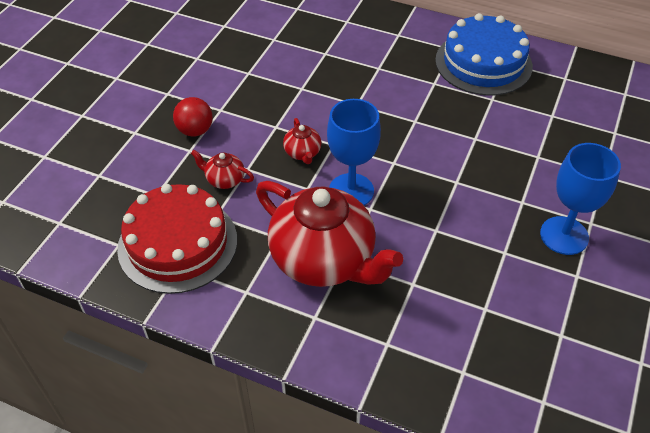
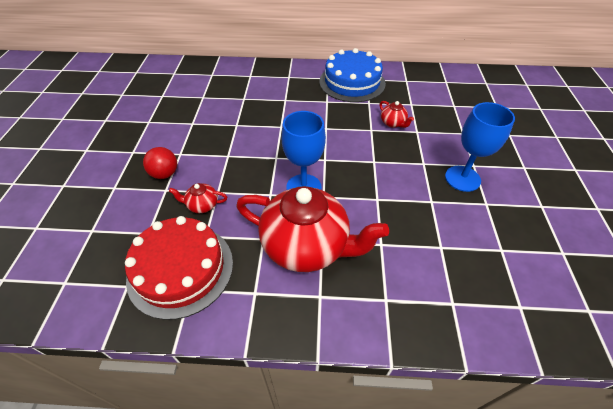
camera: 20 degrees left, 0 degrees up
(302, 153) = (256, 169): red teapot -> red teapot (393, 123)

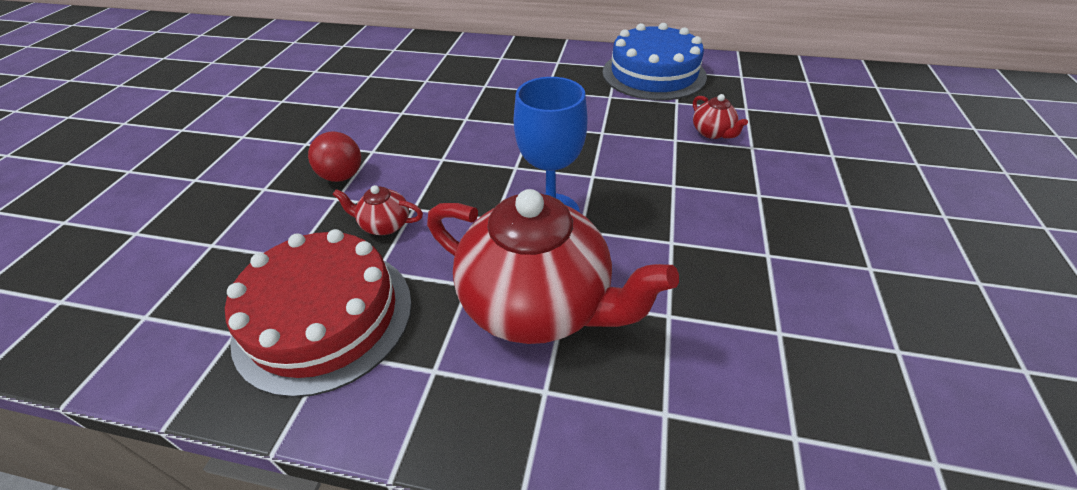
camera: 10 degrees right, 5 degrees down
(462, 178) = (827, 223): blue goblet -> none

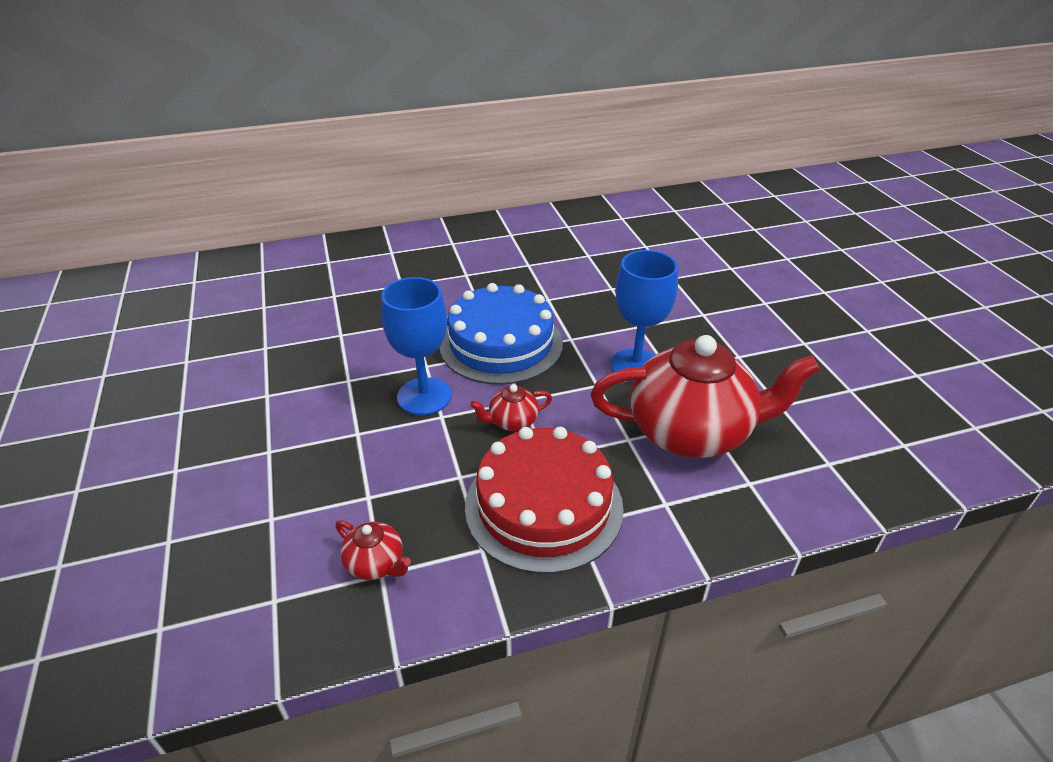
camera: 30 degrees left, 5 degrees down
(342, 176) = (424, 396): red ball -> blue goblet
(653, 74) = (605, 225): blue cake -> blue cake (501, 344)
(712, 132) = (694, 264): red teapot -> red teapot (376, 563)

